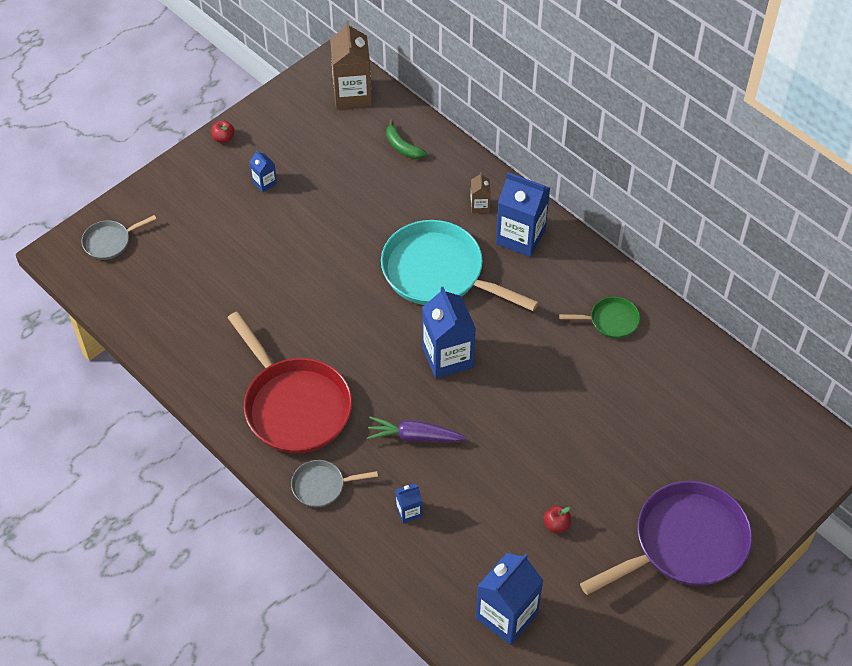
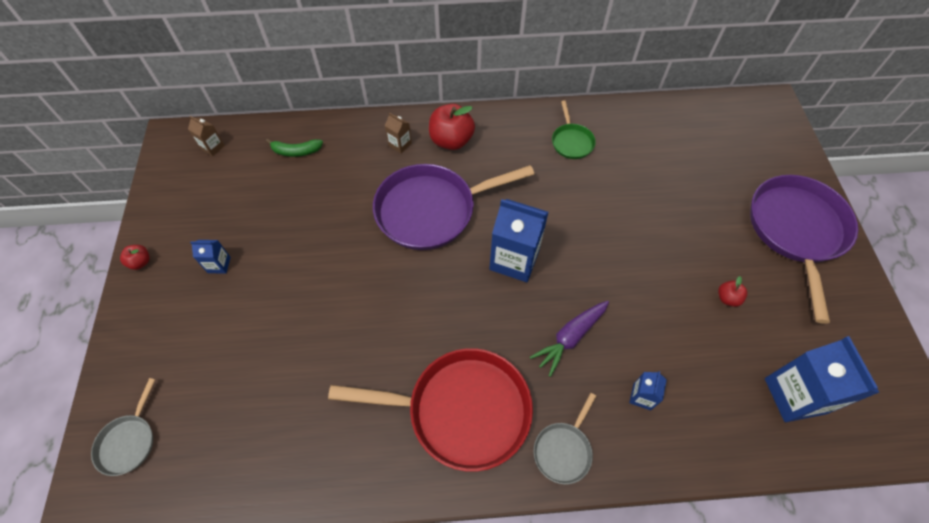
camera: 50 degrees left, 5 degrees up
(352, 94) = (212, 147): brown carton -> brown carton, size x0.48
(438, 272) = (431, 210): turquoise pan -> purple pan
(520, 237) = (451, 140): blue carton -> red apple
(610, 321) = (571, 142): green pan -> green pan turned 135 degrees clockwise

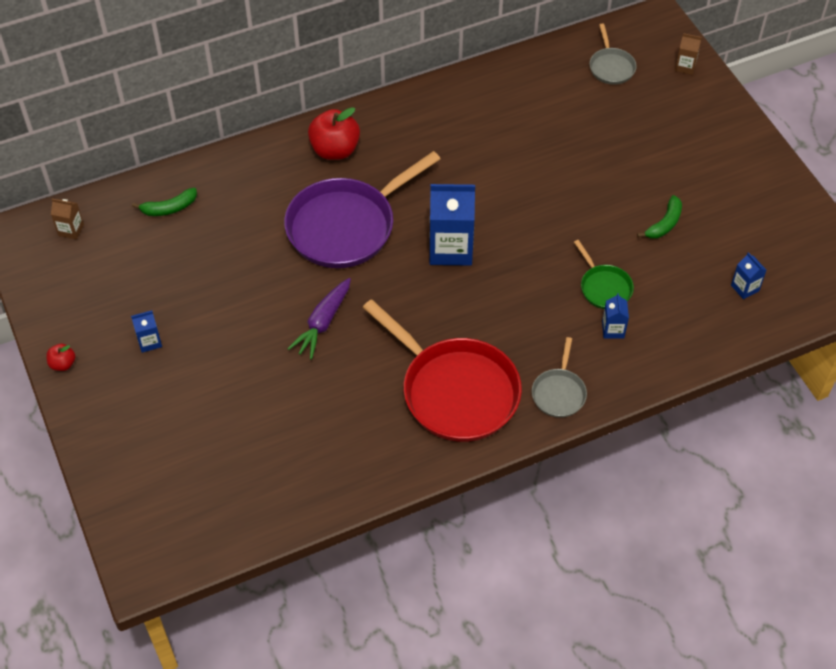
camera: 20 degrees left, 5 degrees down
(129, 441) = (152, 514): grey pan -> grey pan (611, 67)
(400, 144) = (281, 169): brown carton -> brown carton (685, 66)
(461, 410) = (455, 391): red pan -> red pan turned 60 degrees clockwise
(570, 337) = (531, 301): purple carrot -> purple carrot (323, 323)
(571, 142) = (463, 116): green pan -> green pan (604, 287)
(727, 298) = (664, 224): red apple -> green banana
(794, 396) = (745, 288): blue carton -> blue carton, size x0.48
(796, 231) = (711, 143): purple pan -> none

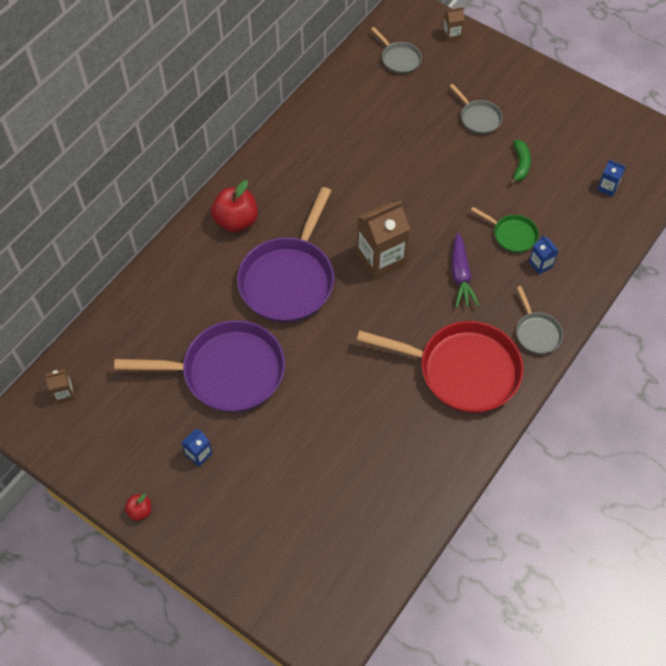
camera: 30 degrees left, 5 degrees up
(169, 208) = (135, 334): green banana -> none
(228, 281) = (227, 372): none -> purple pan
(323, 323) = (326, 367): purple carrot -> purple carrot (460, 275)
(450, 248) = (381, 259): blue carton -> brown carton
(653, 159) = (478, 118): none -> grey pan

